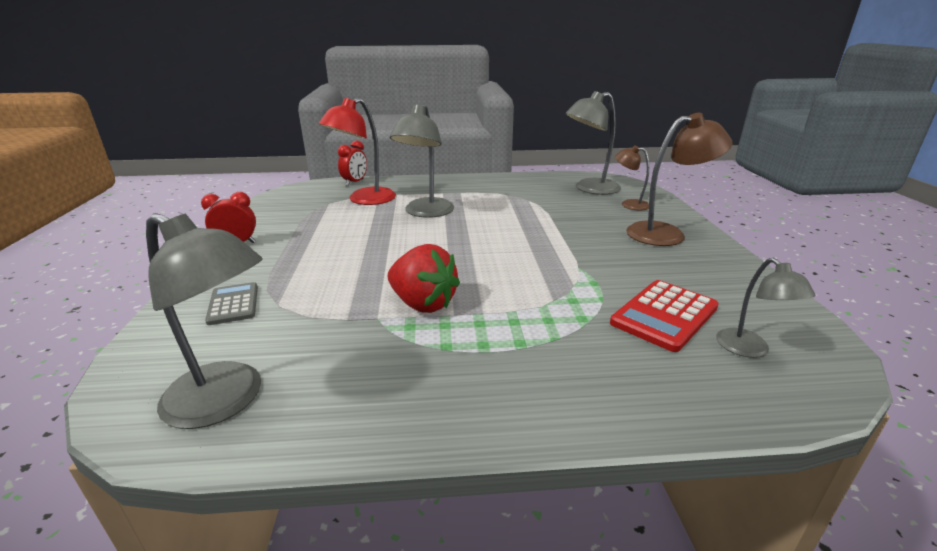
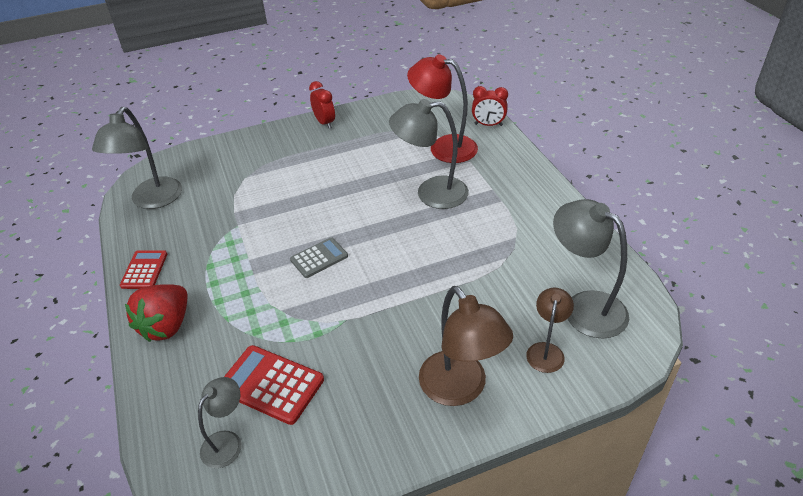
camera: 75 degrees right, 15 degrees up
(233, 304) = (242, 160): grey calculator -> grey calculator (319, 258)
(413, 415) = (144, 270): none -> red calculator
(423, 304) = (260, 240): red strawberry -> red strawberry (166, 326)
(749, 349) = (227, 442): grey lamp -> grey lamp turned 150 degrees clockwise

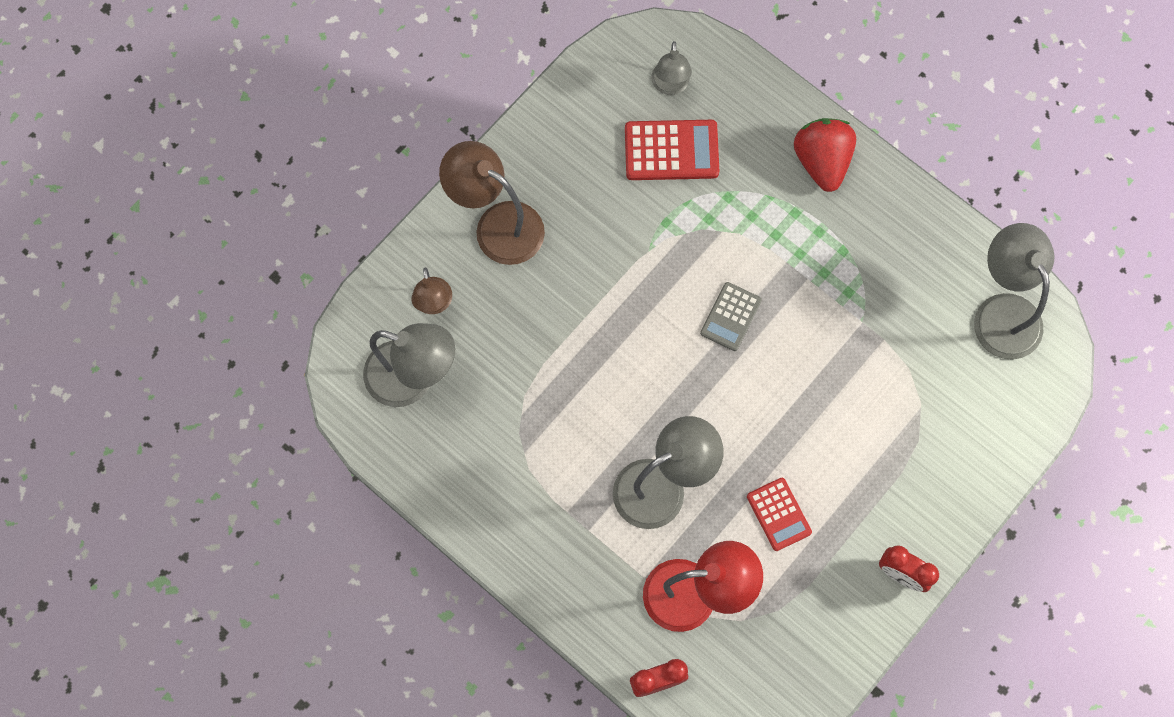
camera: 150 degrees right, 30 degrees up
(144, 270) = (909, 212): red calculator -> red calculator (778, 514)

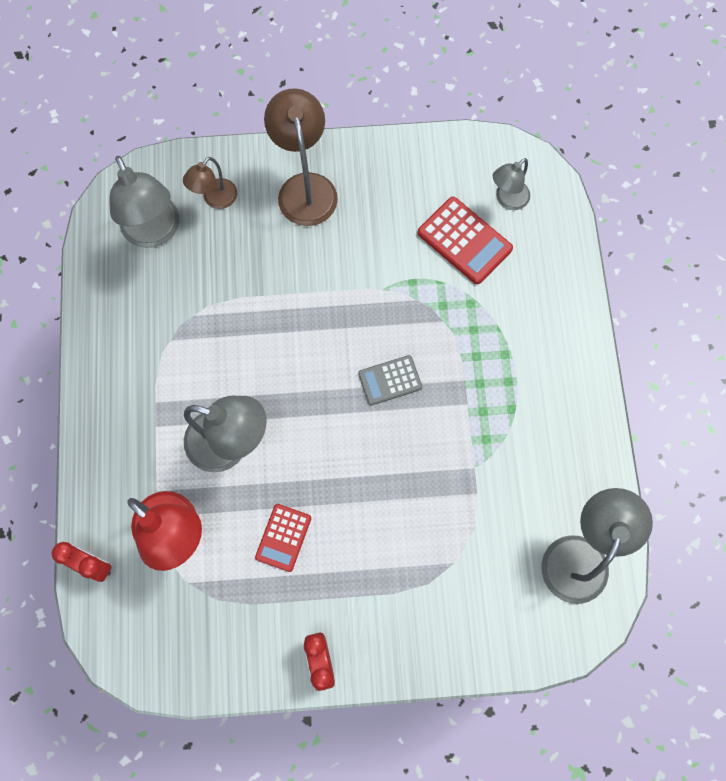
camera: 45 degrees right, 0 degrees up
(821, 162) = (558, 338): red strawberry -> none

